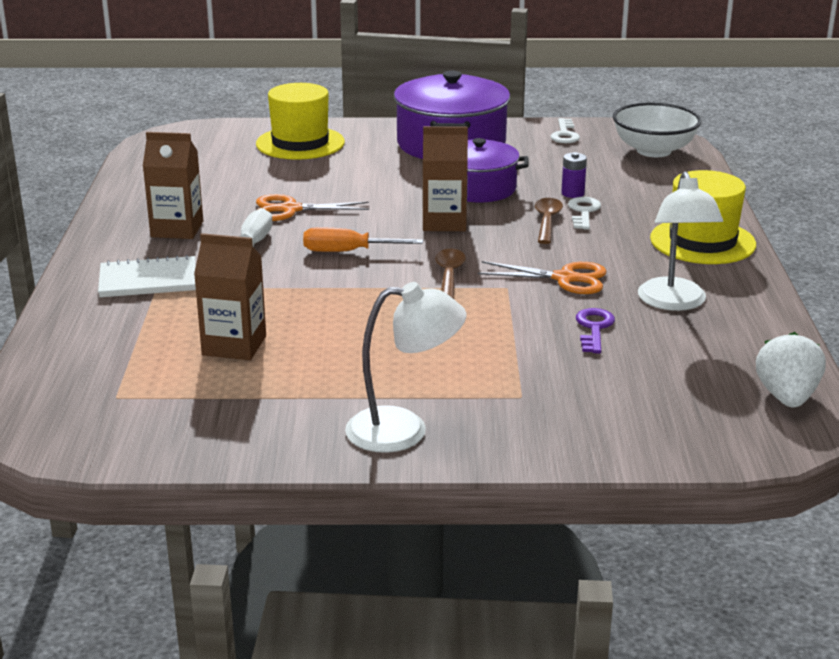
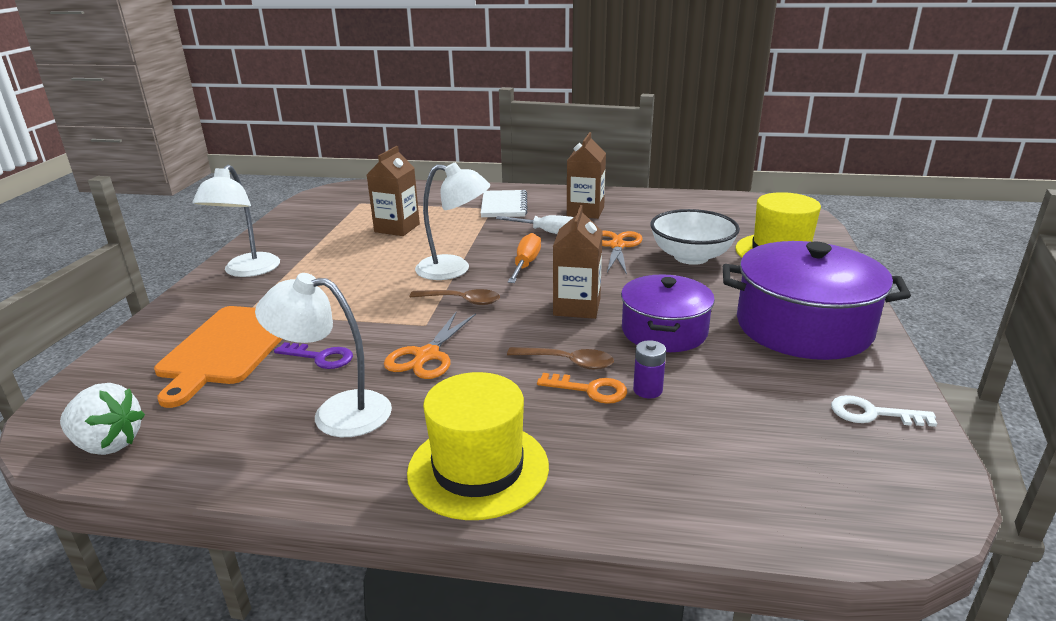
camera: 100 degrees right, 0 degrees up
(370, 289) = (454, 269): none -> white lamp
(583, 212) = (589, 390): white key -> orange key
(603, 385) = (228, 348): none -> orange cutting board
(653, 151) = (827, 492): white bowl -> white bowl (691, 257)

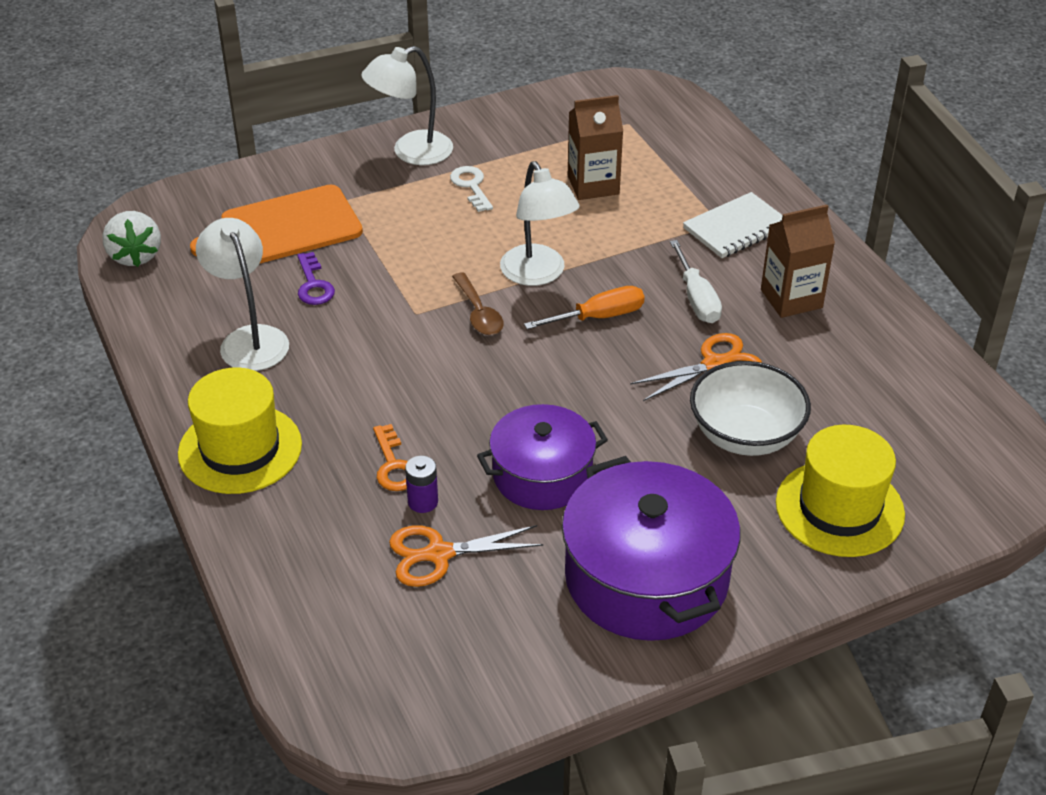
camera: 55 degrees right, 15 degrees up
(427, 355) = (366, 342): orange scissors -> orange scissors (439, 554)
(568, 362) = (427, 432): brown spoon -> none
(577, 307) = (537, 394): brown carton -> none
(872, 414) = (504, 668): white key -> white key (471, 186)

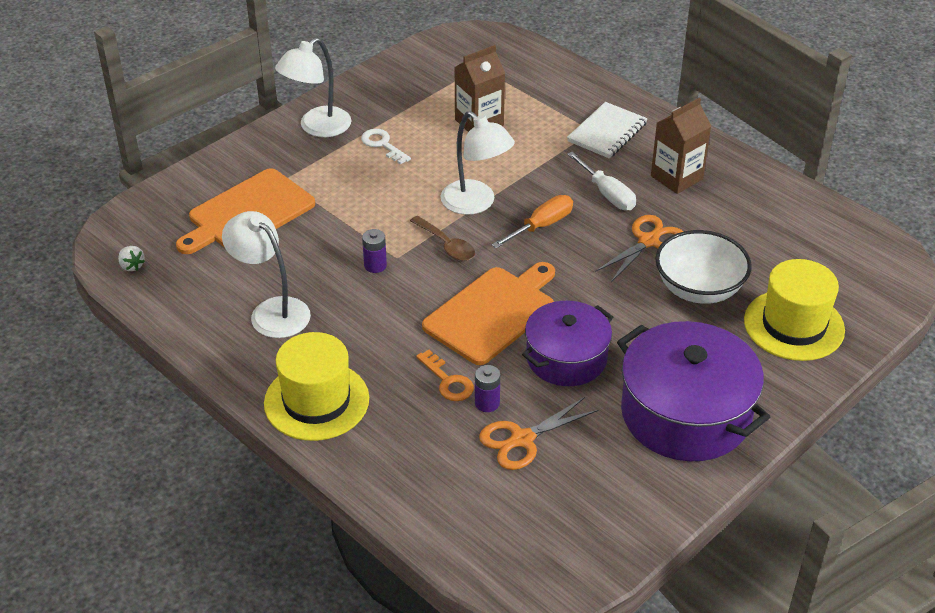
camera: 20 degrees left, 0 degrees up
(135, 256) = (132, 266): white strawberry -> white strawberry, size x0.52
(313, 284) = (299, 254): purple key -> none
(387, 316) = (375, 265): none -> purple battery
(487, 401) = (492, 312): none -> orange cutting board

